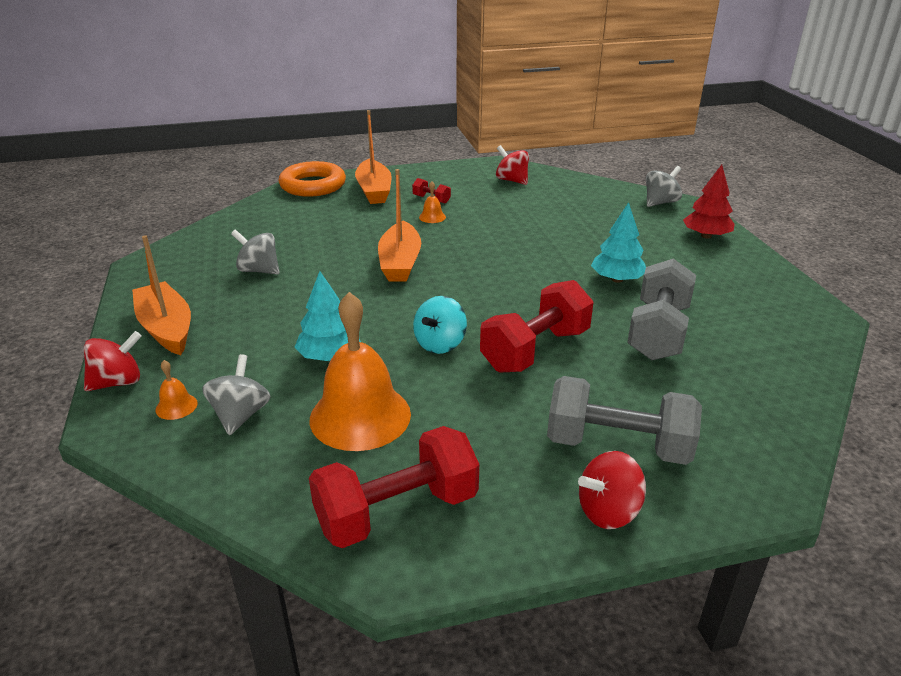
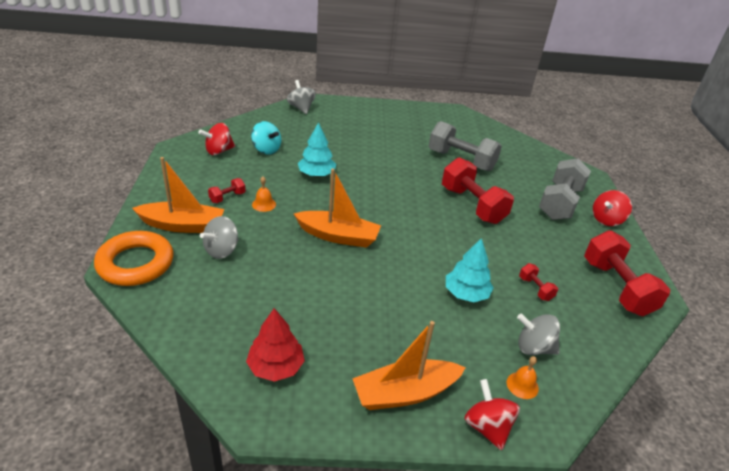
camera: 80 degrees left, 5 degrees up
(259, 270) = (316, 321): grey spinning top -> grey spinning top (222, 250)
(360, 416) = (535, 289): orange bell -> red dumbbell
(440, 344) = (459, 240): turquoise spinning top -> turquoise spinning top (266, 150)
(608, 511) = (606, 220): red spinning top -> red spinning top turned 60 degrees clockwise
(617, 279) = (399, 155): turquoise tree -> turquoise tree (316, 174)
(706, 236) = (356, 110): red tree -> red tree (275, 367)

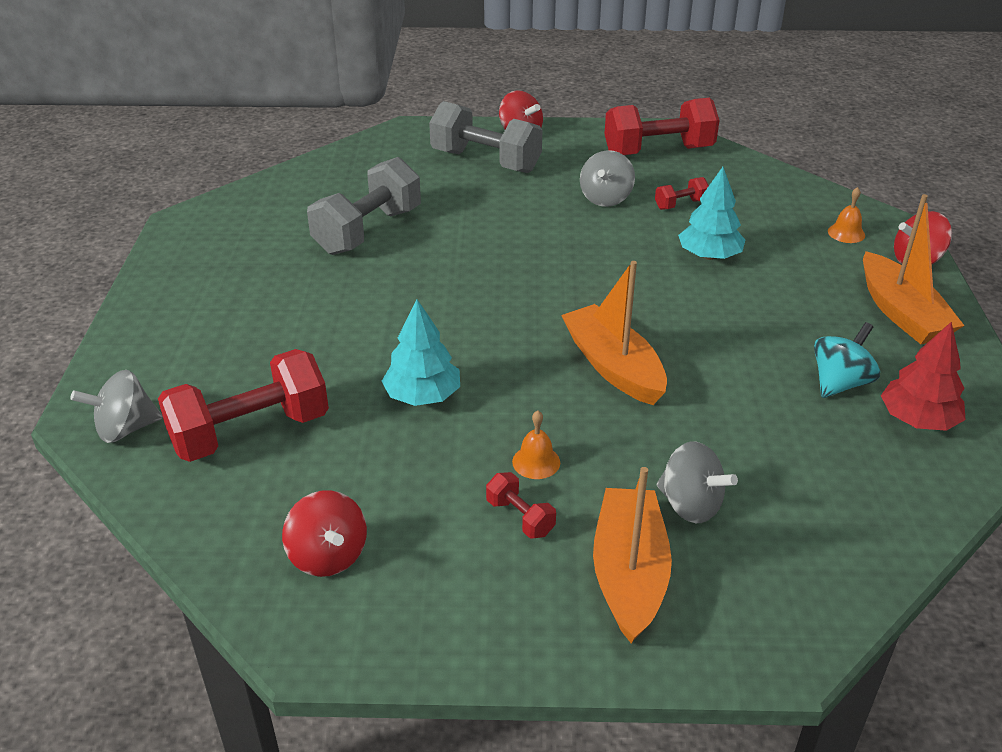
camera: 85 degrees left, 0 degrees up
(135, 263) = (765, 625): orange ring -> none
(266, 150) = (324, 474): turquoise spinning top -> turquoise spinning top (839, 383)
(338, 236) = (613, 367): orange boat -> orange boat turned 45 degrees counterclockwise
(472, 205) = (502, 232): red dumbbell -> red dumbbell (250, 432)
(534, 347) = (785, 219): grey spinning top -> grey spinning top (606, 198)

